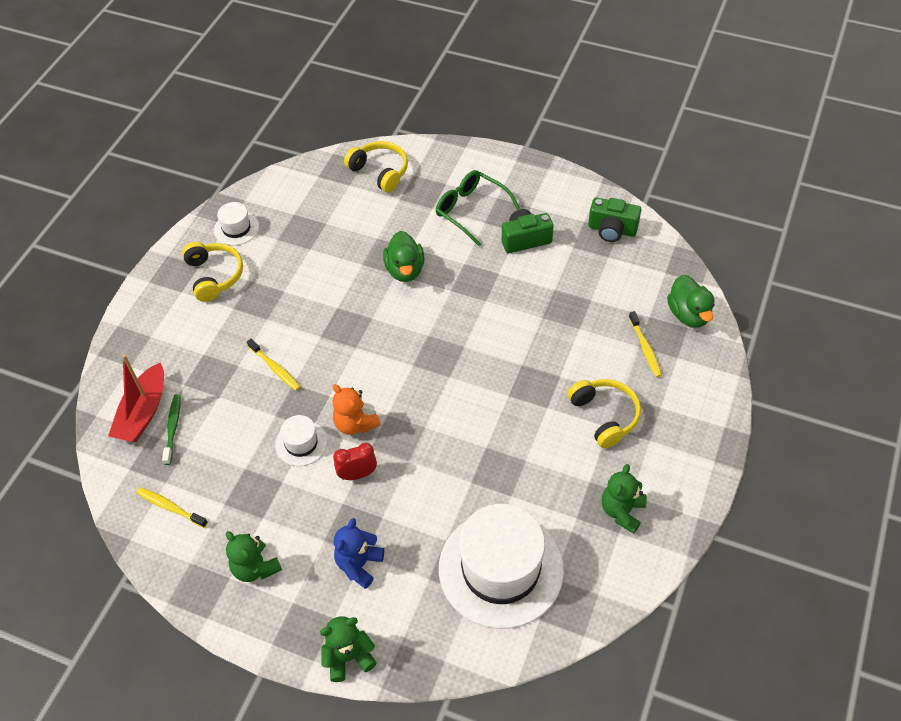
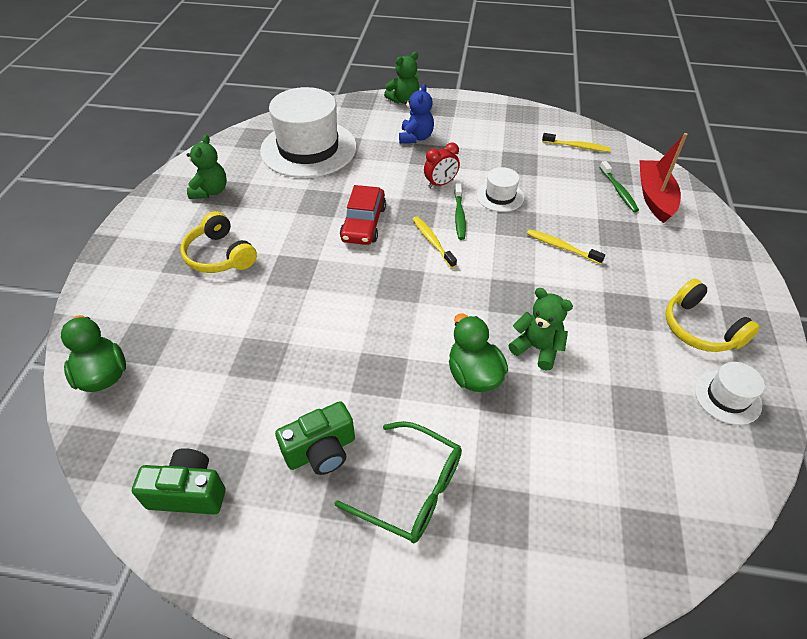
camera: 165 degrees right, 5 degrees down
(255, 567) = (490, 127): green teddy bear -> green teddy bear (537, 348)
(355, 424) = (459, 216): orange teddy bear -> green toothbrush
(380, 172) = (586, 545): yellow headphones -> none
(456, 431) = (363, 223): none -> red car
(645, 348) = (167, 326): yellow toothbrush -> yellow toothbrush (432, 242)

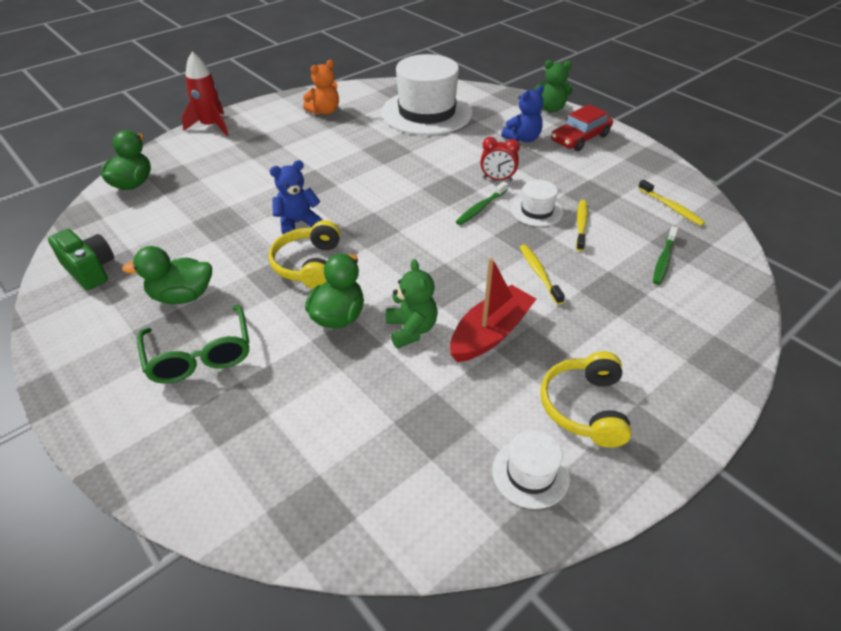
camera: 40 degrees right, 5 degrees down
(106, 265) = (211, 126): none -> red rocket
(210, 191) = (324, 111): green teddy bear -> orange teddy bear
(220, 255) = (279, 152): yellow headphones -> yellow headphones (309, 265)
(321, 451) = (182, 296): green camera -> green duck
(332, 315) = (297, 223): none -> blue teddy bear
(363, 223) = (399, 178): red car -> red car (580, 138)
(432, 242) = (433, 214): yellow toothbrush -> yellow toothbrush (581, 225)
(654, 197) = (697, 283): red boat -> red boat (490, 333)

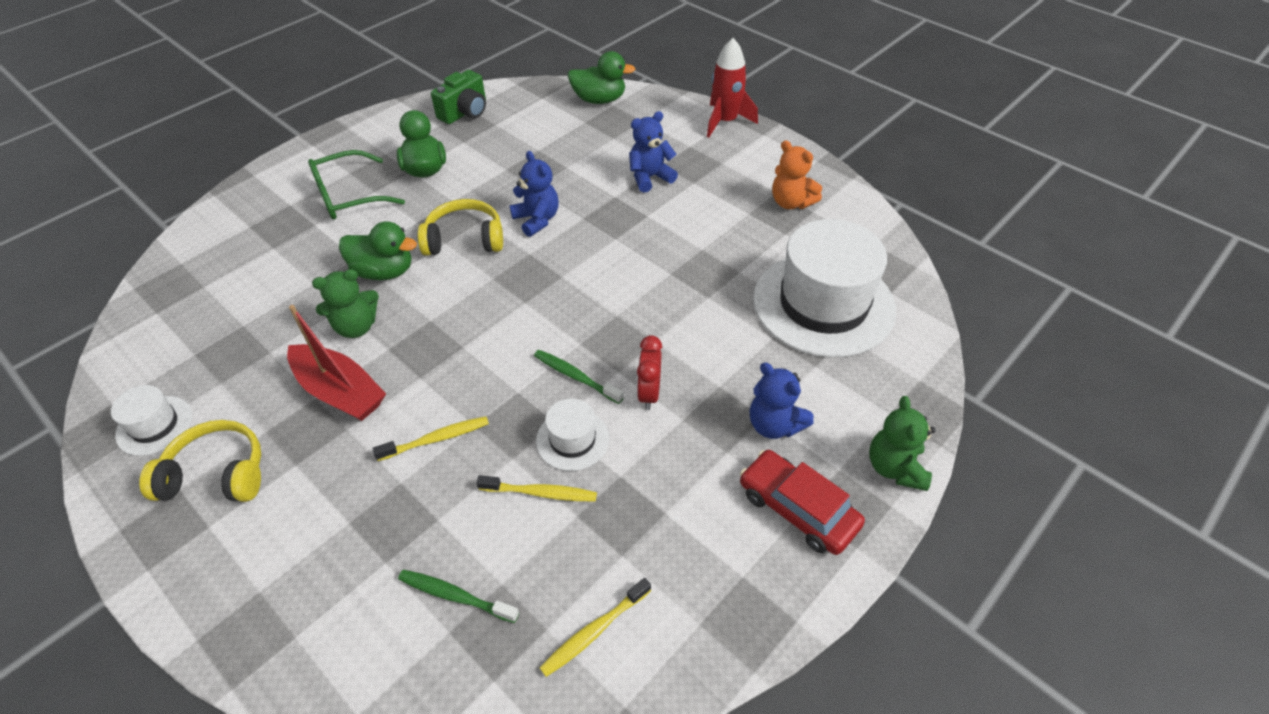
camera: 85 degrees right, 5 degrees up
(267, 164) = (650, 177): none -> blue teddy bear

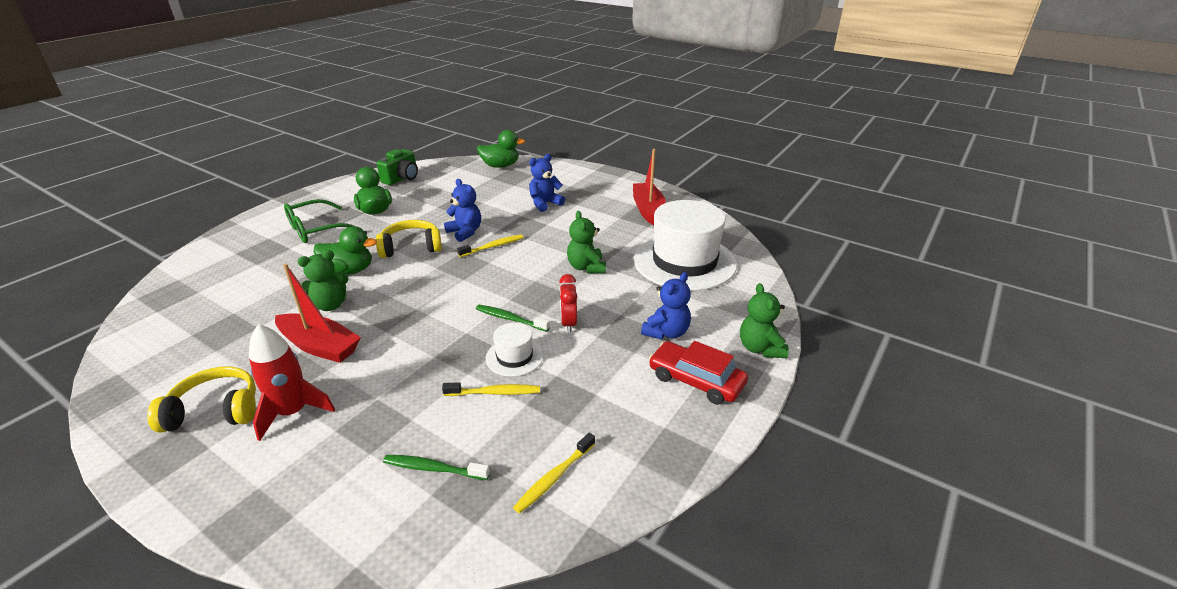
camera: 10 degrees left, 15 degrees down
(154, 425) = (157, 384): white hat -> none
(436, 439) = (404, 368): yellow toothbrush -> yellow toothbrush (493, 246)
(688, 299) = (586, 267): none -> green teddy bear
(725, 121) = (592, 171): red rocket -> red rocket (293, 412)
(774, 425) = (666, 332): blue teddy bear -> blue teddy bear turned 90 degrees counterclockwise
(791, 202) = (648, 210): orange teddy bear -> red boat

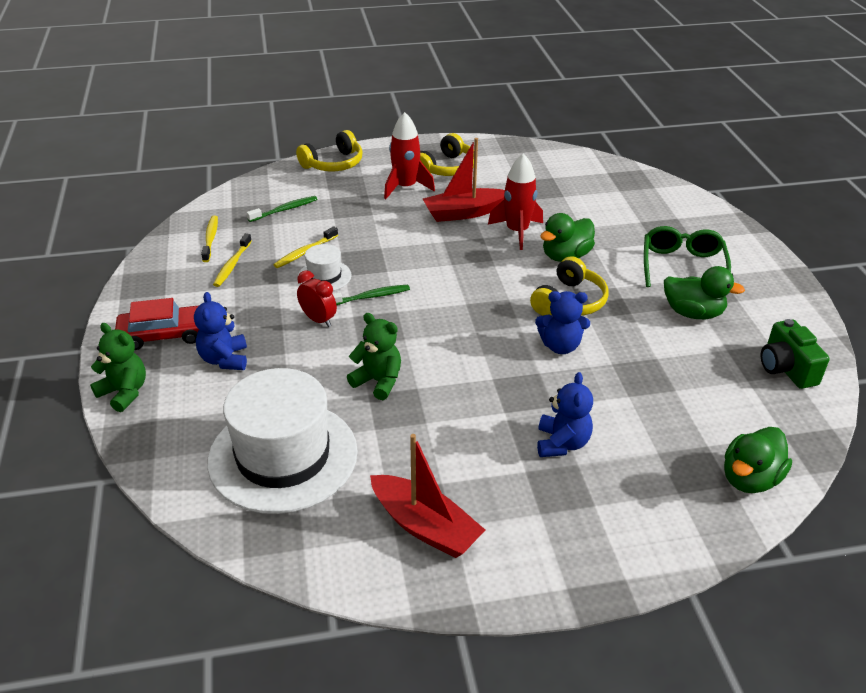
camera: 135 degrees right, 5 degrees up
(270, 517) = (333, 164): none -> yellow headphones
(330, 305) = (517, 232): green teddy bear -> red rocket
(493, 246) = (503, 348): yellow toothbrush -> yellow toothbrush (232, 265)

